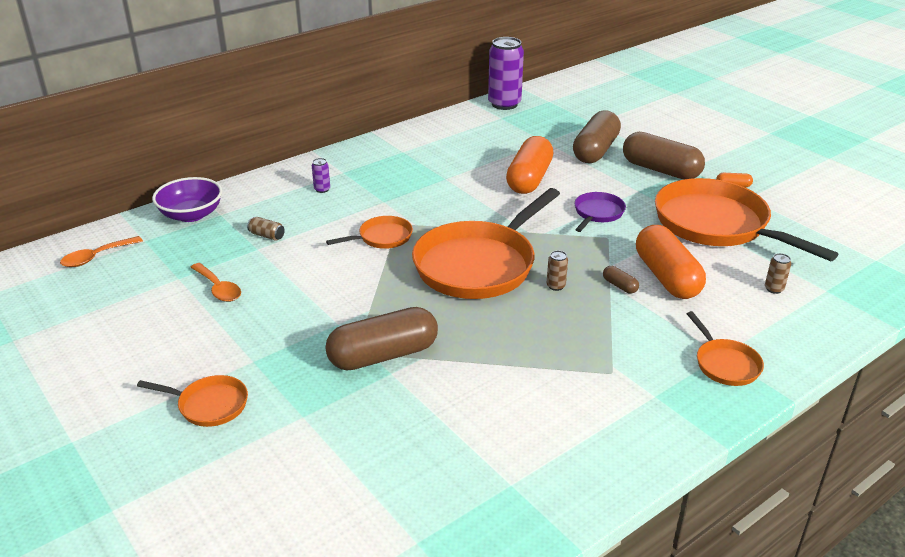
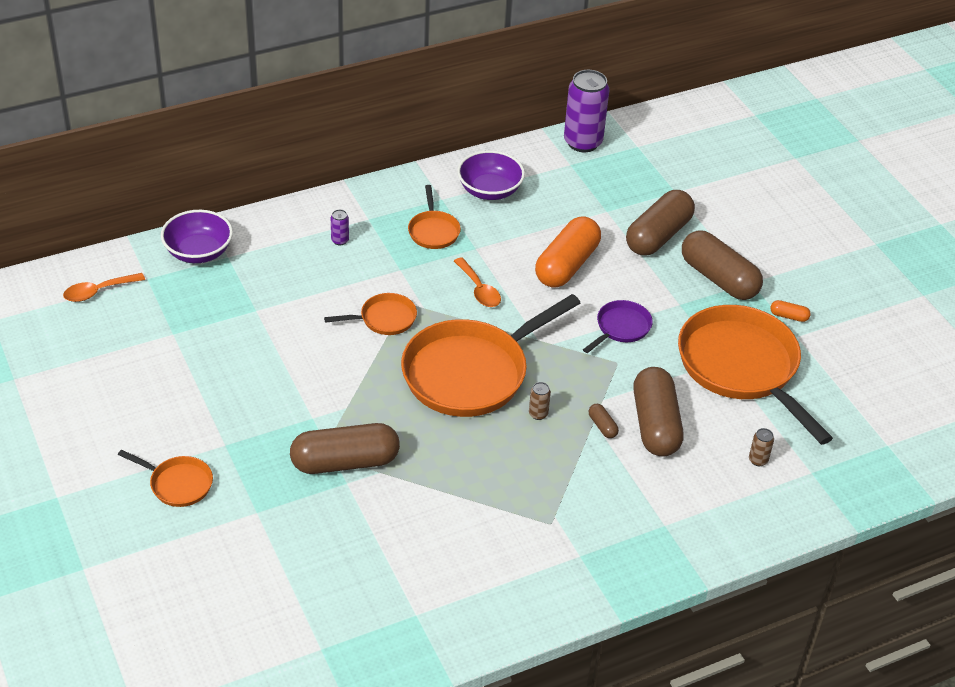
camera: 10 degrees right, 10 degrees up
(218, 288) = (208, 354): orange spoon -> orange spoon (479, 289)
(267, 235) = (269, 294): brown can -> none
(441, 141) = (489, 190): none -> purple bowl
(666, 277) = (655, 424): orange capsule -> brown capsule
(725, 364) = (662, 535): orange pan -> orange pan (433, 231)

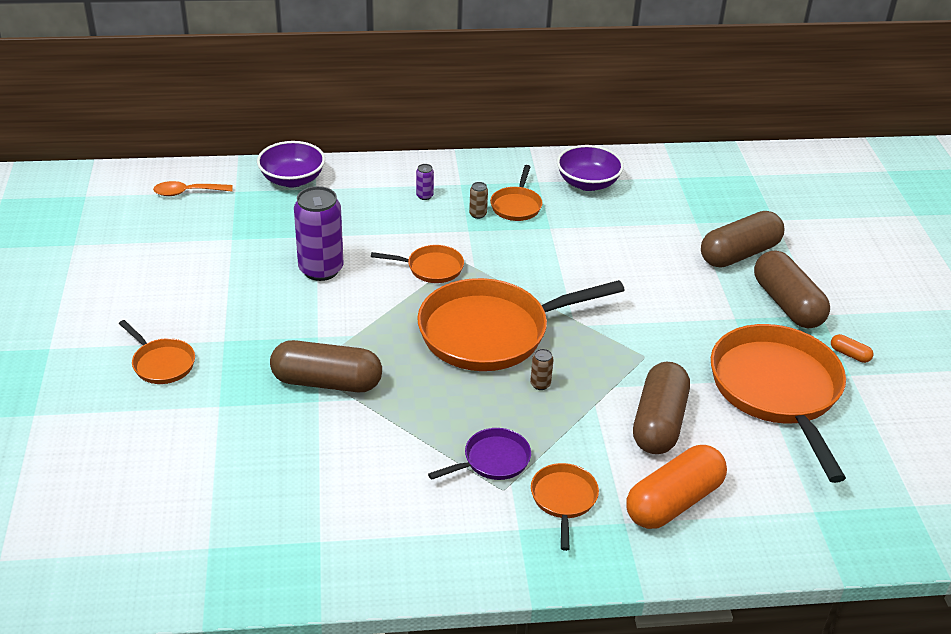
camera: 20 degrees right, 5 degrees down
(479, 289) = (535, 262): orange spoon -> none
(567, 265) = (633, 260): orange capsule -> orange capsule (673, 502)
(582, 142) = (698, 161): purple can -> purple can (321, 269)
(602, 426) = (601, 411): brown capsule -> none
(606, 519) = (563, 500): none -> orange pan
(621, 328) = (663, 326): purple pan -> purple pan (492, 460)
(758, 460) = (757, 484): brown can -> brown can (478, 214)

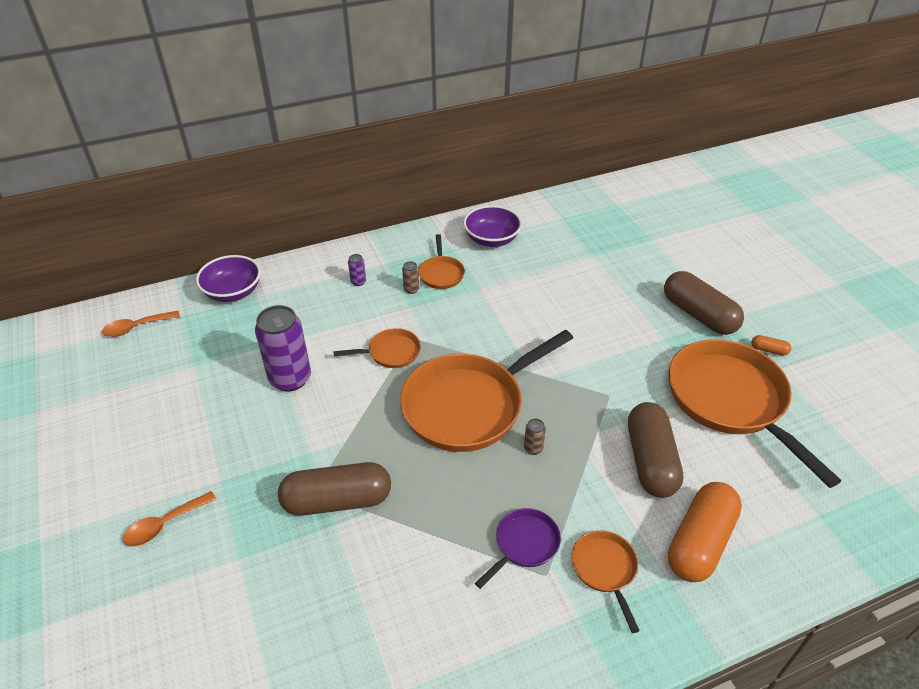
camera: 15 degrees left, 5 degrees up
(161, 363) = (164, 524): orange pan -> orange spoon
(739, 254) = (640, 277): brown capsule -> none

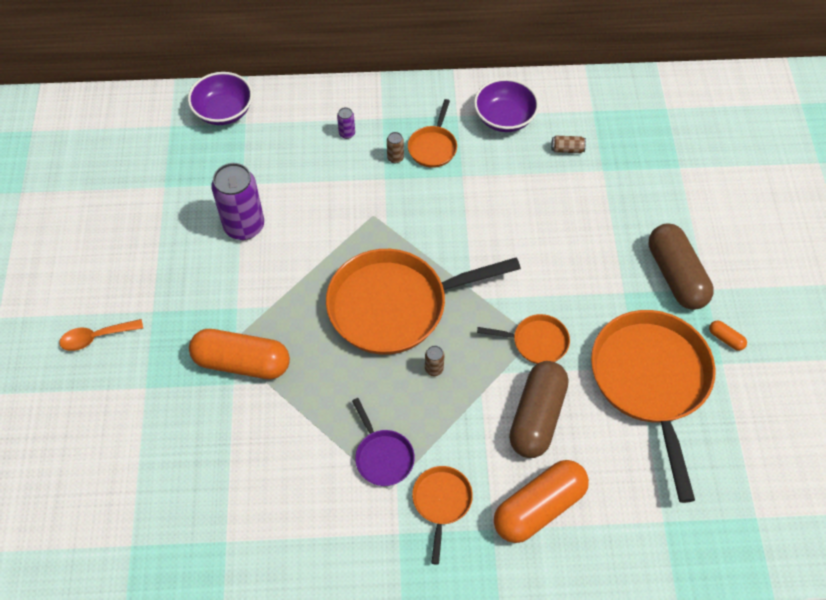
camera: 20 degrees right, 15 degrees up
(136, 327) = (125, 127): orange spoon -> none
(337, 500) = (242, 362): brown capsule -> orange capsule
(390, 352) = (346, 226): orange pan -> orange pan (536, 342)
(524, 544) = (382, 456): purple pan -> purple pan turned 90 degrees clockwise
(556, 248) = (567, 149): none -> brown can

